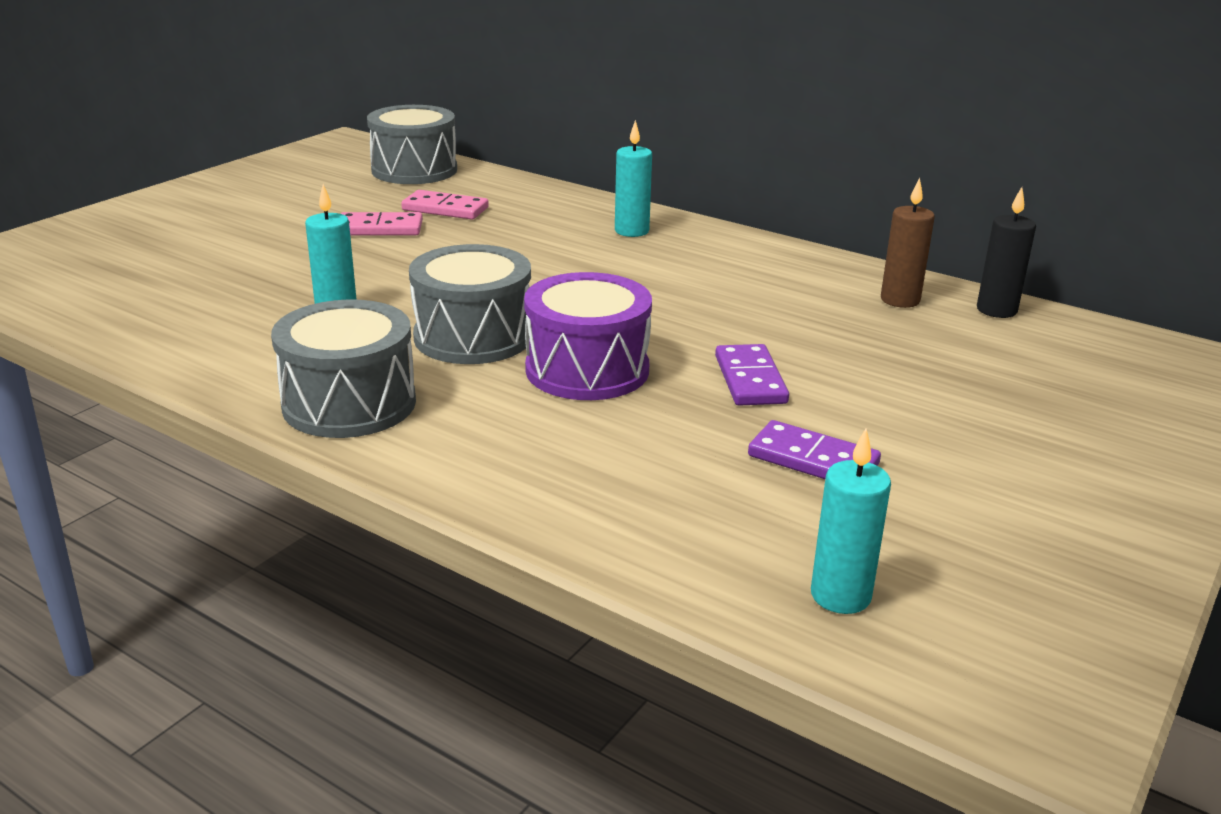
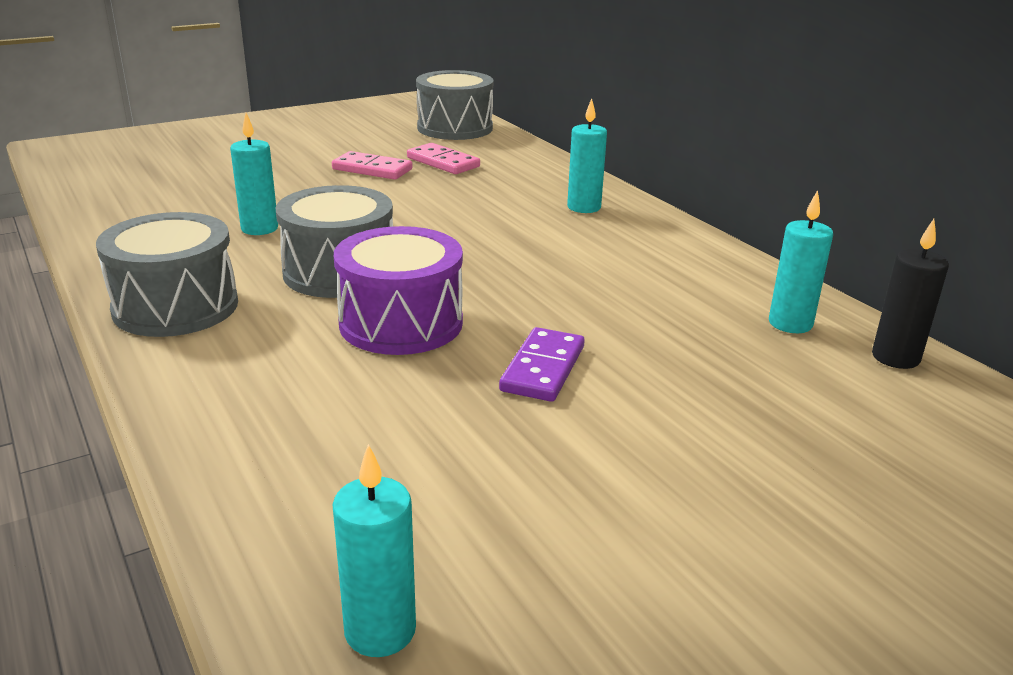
camera: 25 degrees right, 0 degrees up
(813, 460) = (516, 468): purple domino -> none
(900, 300) = (790, 323): brown candle -> turquoise candle

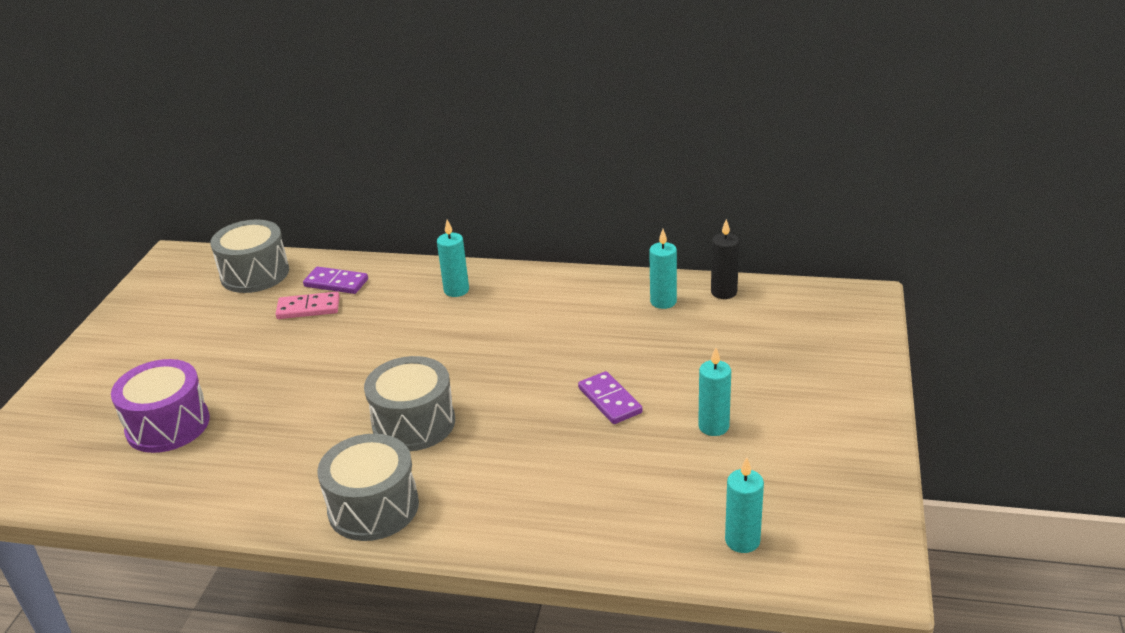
camera: 45 degrees left, 5 degrees up
(259, 228) = (303, 431): turquoise candle -> turquoise candle (713, 426)
(372, 169) = (274, 343): pink domino -> none
(401, 323) = (506, 426): purple drum -> purple drum (168, 425)
(498, 158) = (336, 283): none -> purple domino

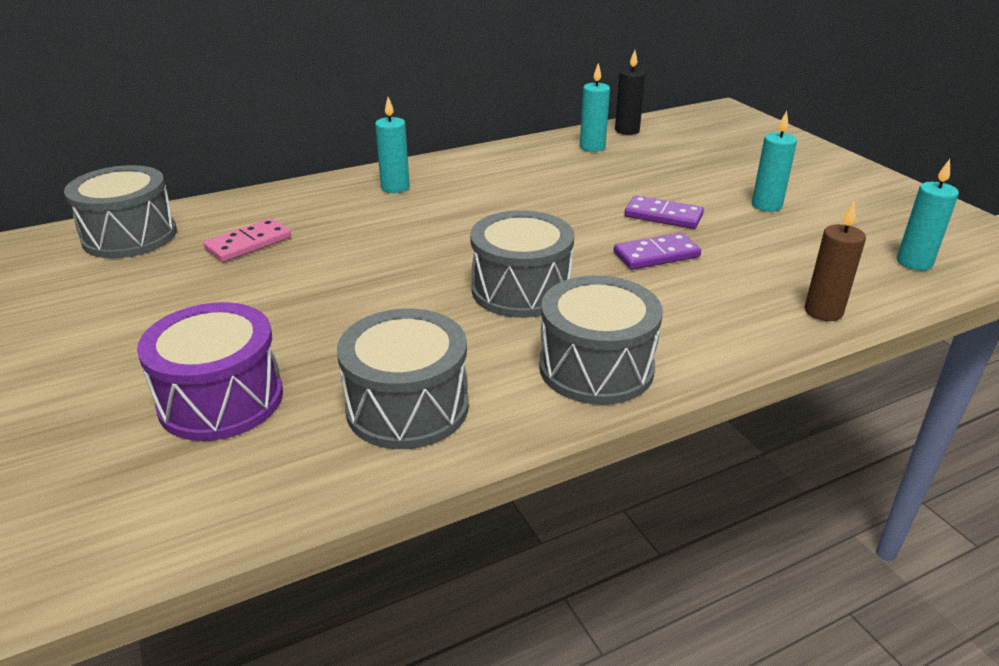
camera: 40 degrees left, 0 degrees up
(242, 478) = (407, 407): none -> grey drum
(336, 283) = (250, 216): purple domino -> purple domino (656, 255)
(588, 545) = (823, 311): none -> brown candle

